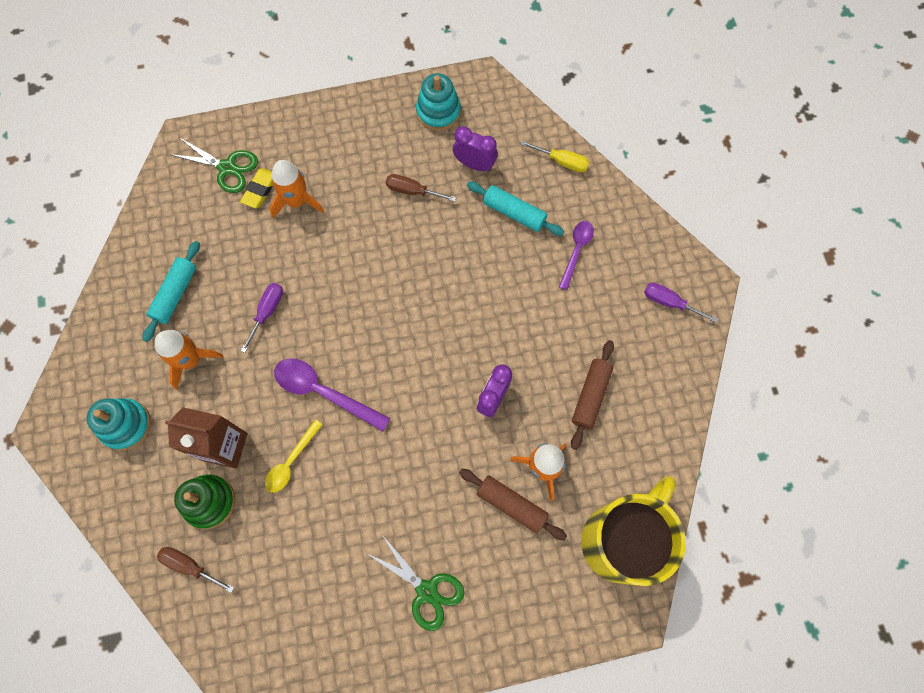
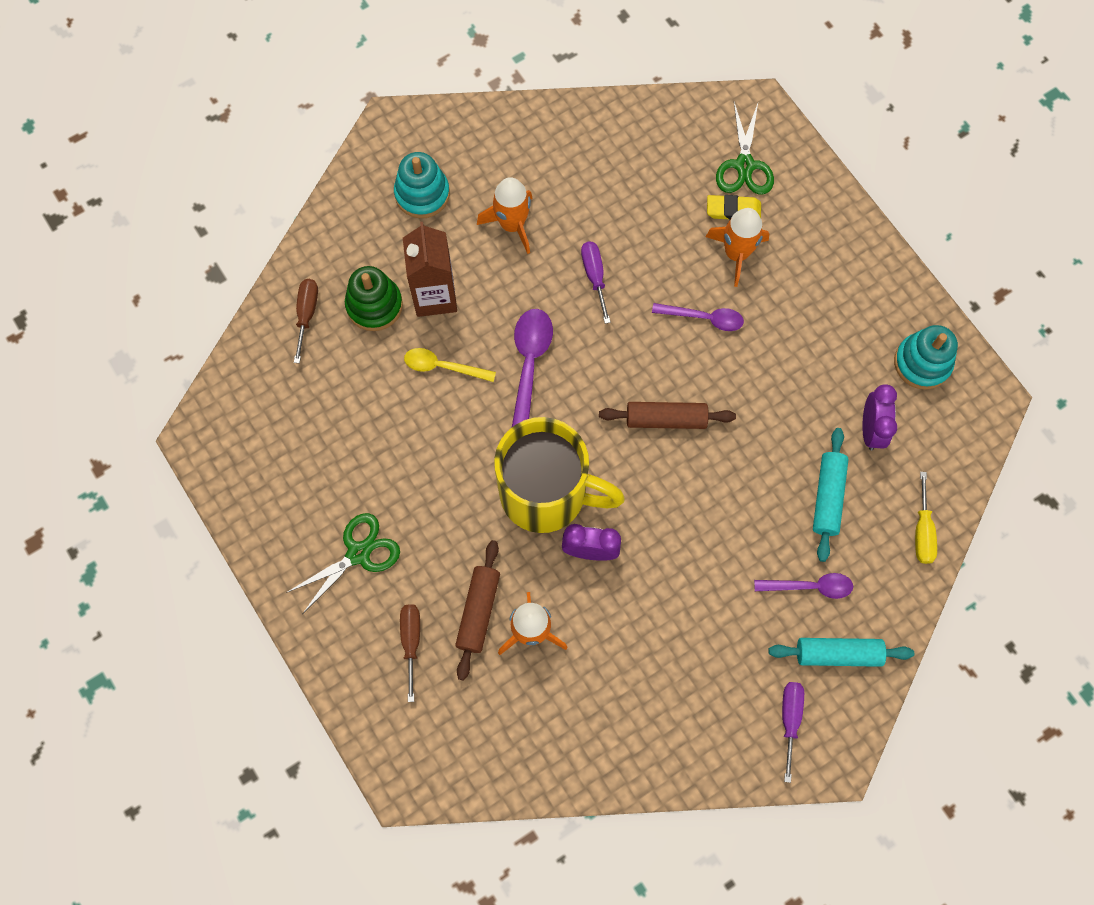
camera: 70 degrees right, 0 degrees up
(175, 294) = (577, 178): turquoise rolling pin -> turquoise rolling pin (838, 654)
(267, 312) = (594, 276): purple screwdriver -> purple screwdriver turned 105 degrees counterclockwise
(339, 244) = (704, 318): none -> purple spoon
(412, 191) = (804, 372): brown screwdriver -> brown screwdriver (411, 641)
(426, 591) = (358, 553): green scissors -> green scissors turned 150 degrees counterclockwise
(590, 396) = (635, 660): brown rolling pin -> brown rolling pin (666, 419)
(620, 539) = (482, 745): yellow mug -> yellow mug (546, 494)

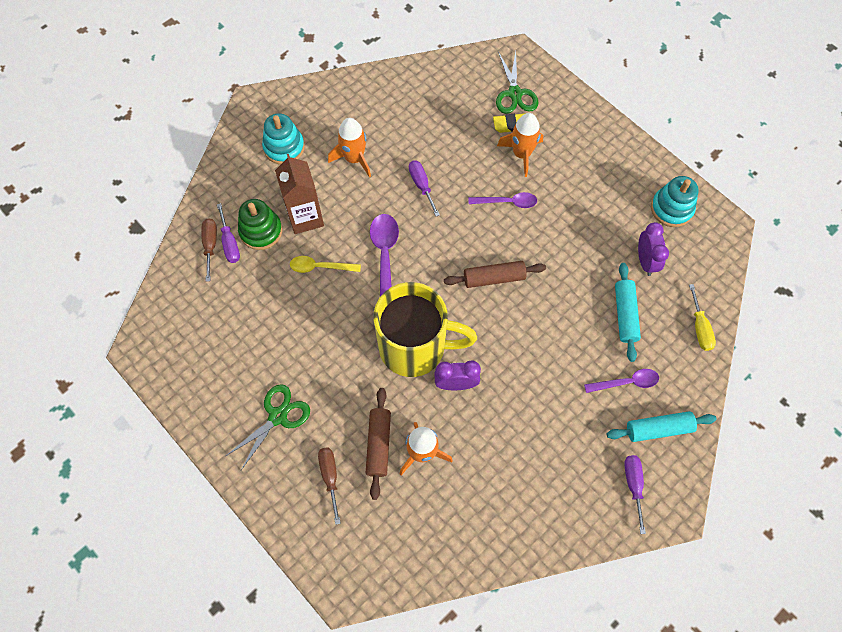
camera: 10 degrees left, 5 degrees down
(332, 315) = (230, 243): none -> purple screwdriver

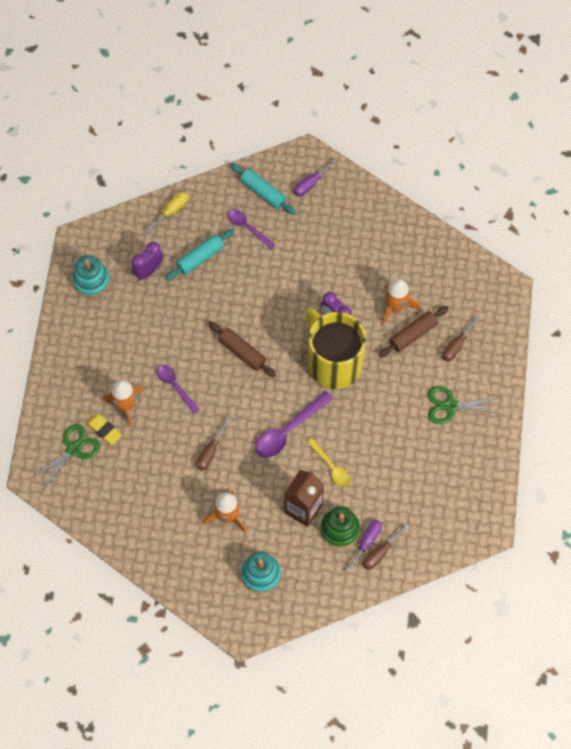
camera: 130 degrees left, 0 degrees up
(421, 185) = (210, 452): purple screwdriver -> brown screwdriver

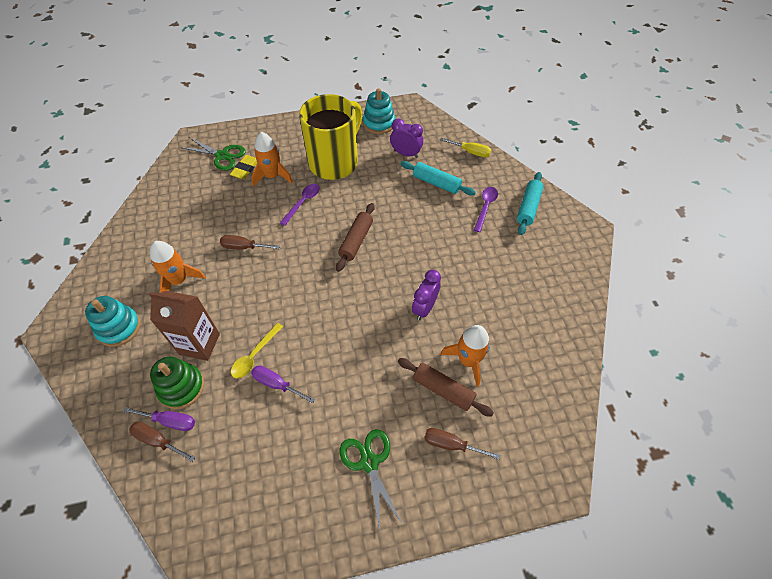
camera: 70 degrees right, 10 degrees down
(288, 430) = (285, 303): purple spoon -> none
(310, 184) = (561, 241): purple screwdriver -> purple screwdriver (276, 384)
(333, 363) = (376, 320): yellow mug -> yellow mug (335, 162)

